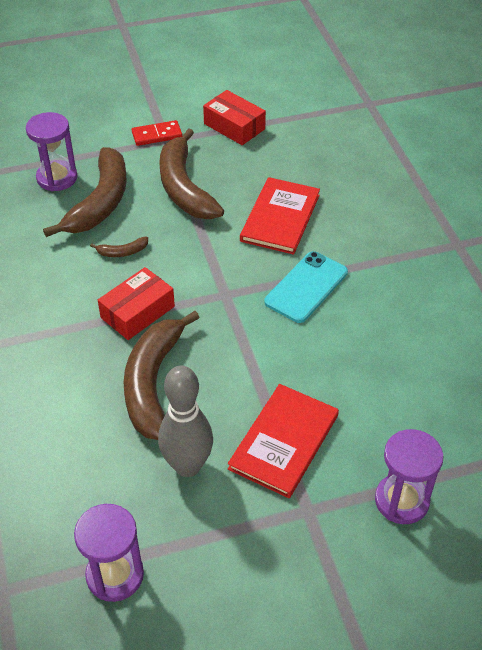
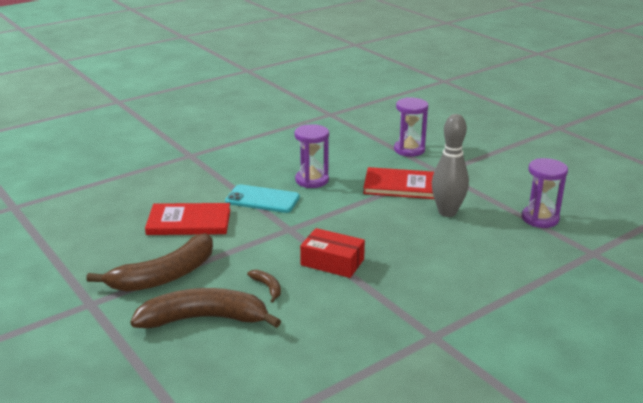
camera: 110 degrees left, 20 degrees down
(57, 178) = (175, 360): purple hourglass -> purple hourglass (312, 180)
(152, 382) = (394, 239): brown banana -> none
(157, 135) = (82, 312): red domino -> none
(234, 126) = (59, 268): red box -> none

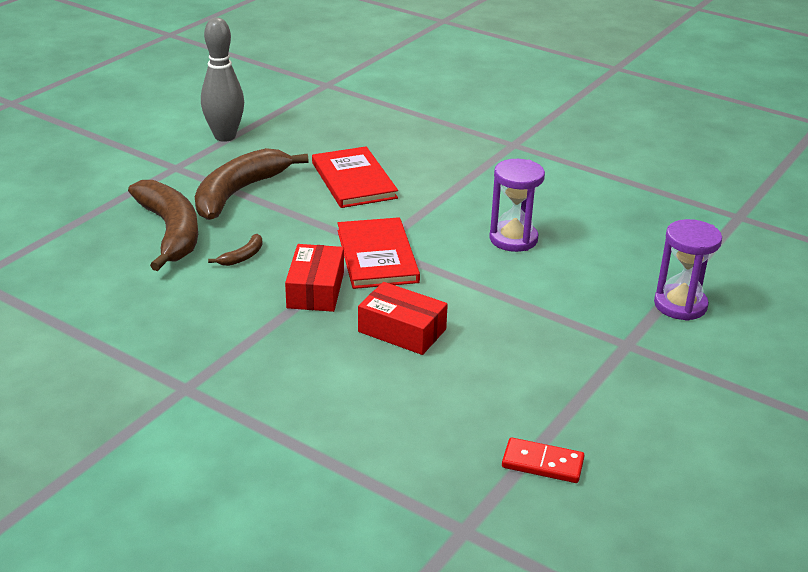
camera: 70 degrees right, 5 degrees up
(164, 276) = (239, 192): brown banana -> brown banana turned 90 degrees clockwise
(262, 199) = (436, 214): turquoise phone -> none
(397, 238) = (402, 330): none -> red box
(401, 186) = (553, 313): red book -> red book (377, 256)
(447, 212) = (501, 365): grey bowling pin -> grey bowling pin (225, 136)
(540, 219) = (542, 463): purple hourglass -> red domino

